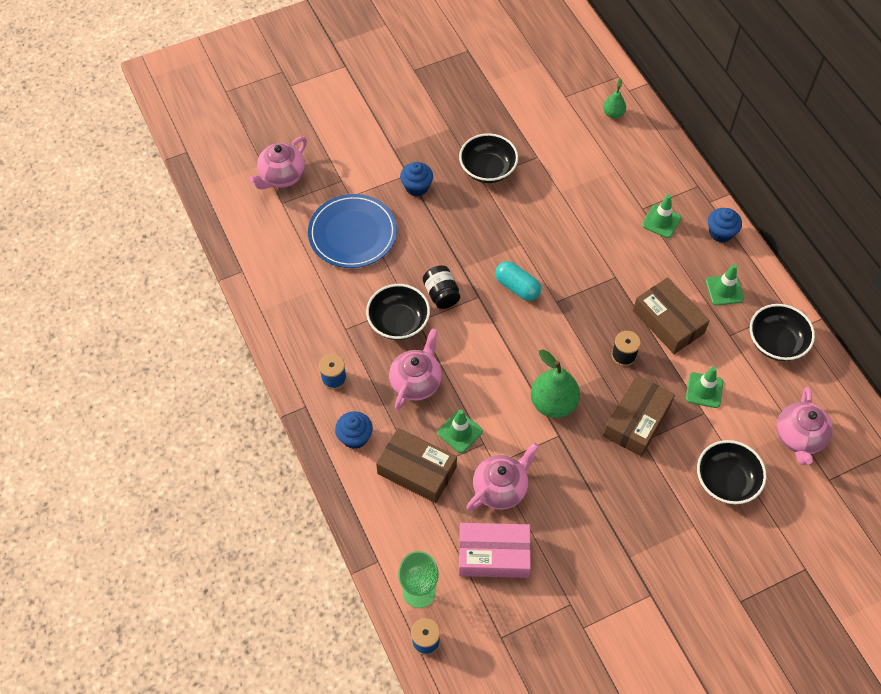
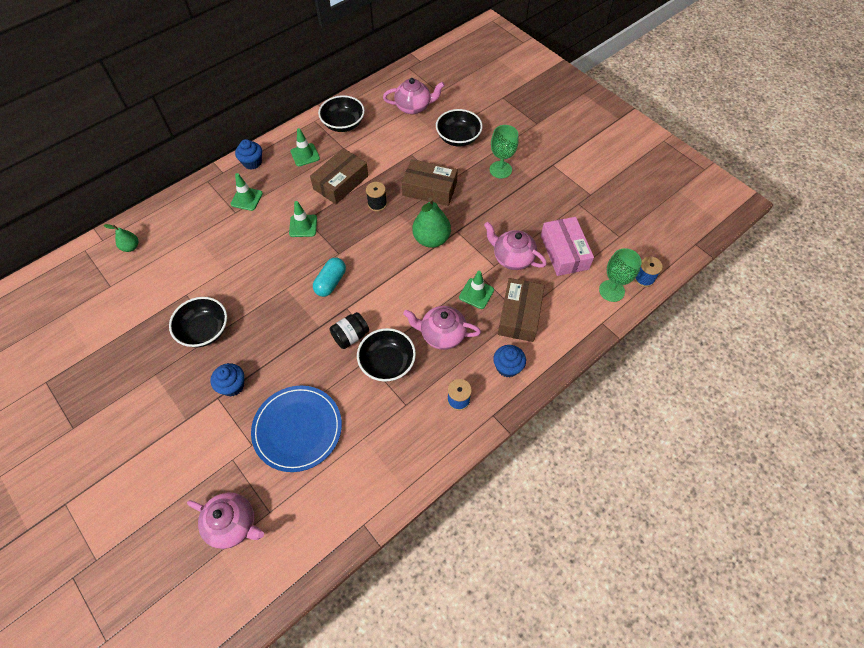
camera: 105 degrees left, 0 degrees up
(654, 519) = (500, 170): none -> green goblet
(704, 390) = (393, 156): green traffic cone -> green traffic cone (303, 226)

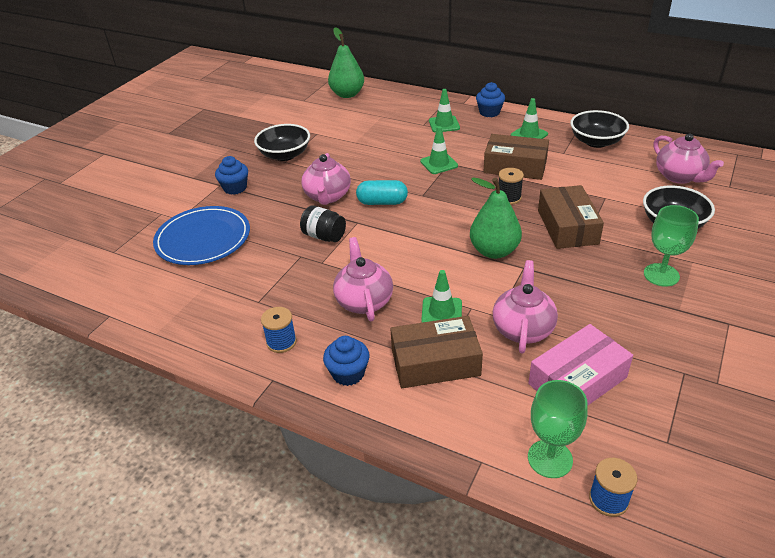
camera: 70 degrees right, 20 degrees down
(131, 247) = (347, 94): green pear -> green pear, size x1.84
(233, 524) = (98, 236): pink teapot -> pink teapot (327, 196)
(387, 363) = (304, 271): black bowl -> none

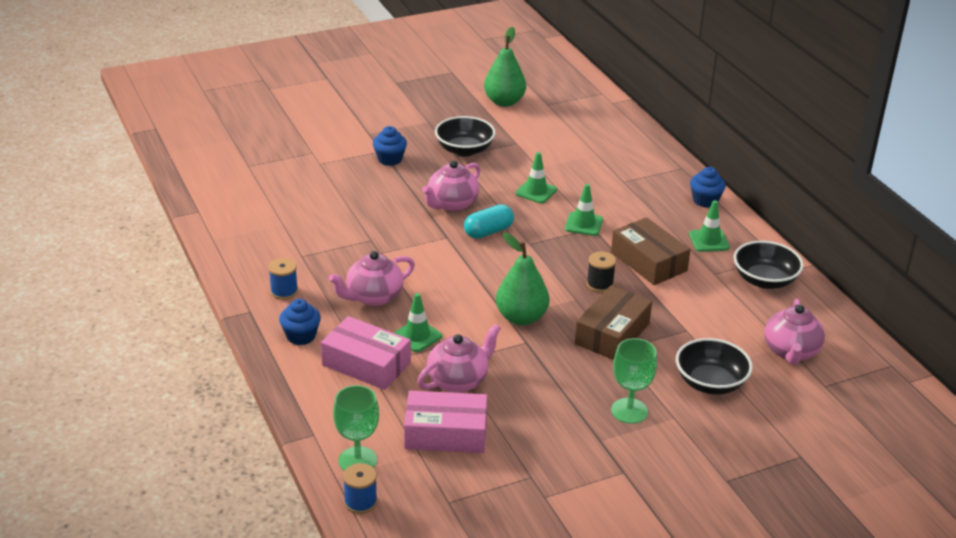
camera: 35 degrees right, 5 degrees down
(203, 239) = (319, 189): blue plate -> none
(324, 236) = (407, 234): black jar -> none
(347, 94) = (595, 117): green pear -> green pear (504, 102)
(364, 301) = (373, 297): pink teapot -> pink teapot turned 150 degrees counterclockwise
(382, 202) = (488, 232): turquoise capsule -> turquoise capsule turned 75 degrees counterclockwise
(435, 362) = (366, 364): brown box -> pink box
(444, 124) = (643, 191): green traffic cone -> green traffic cone (536, 191)

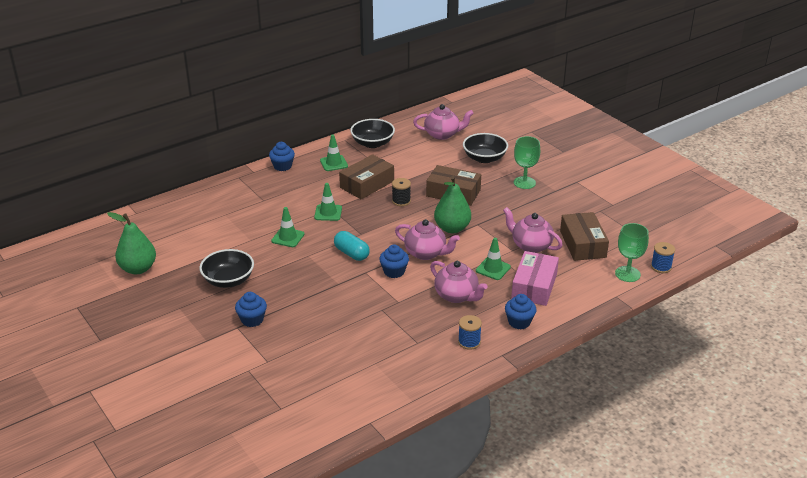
camera: 100 degrees left, 0 degrees up
(440, 257) = (394, 272): none -> blue cupcake
(446, 433) = (582, 244): pink box -> brown box
(451, 204) = (317, 276): pink teapot -> pink teapot (426, 253)

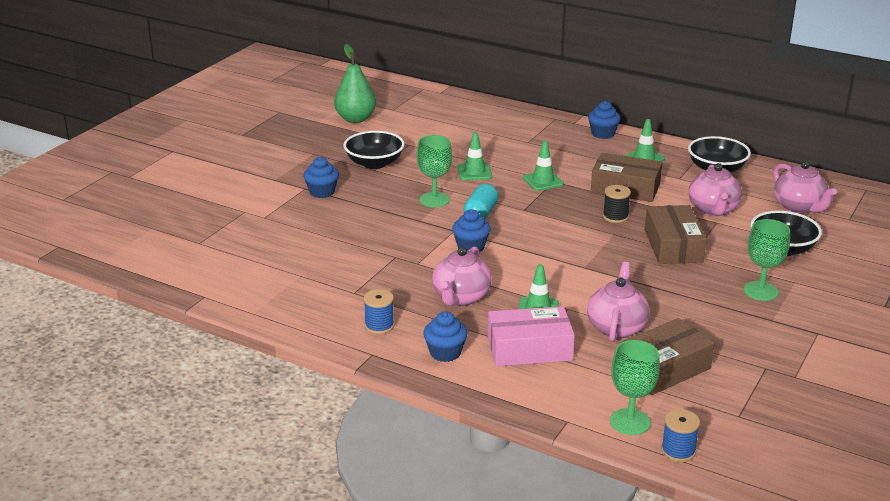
camera: 65 degrees right, 5 degrees down
(313, 268) = (434, 200): none -> green goblet
(426, 253) = (526, 258): pink teapot -> pink teapot (713, 209)
(452, 228) = (595, 263): green pear -> none

